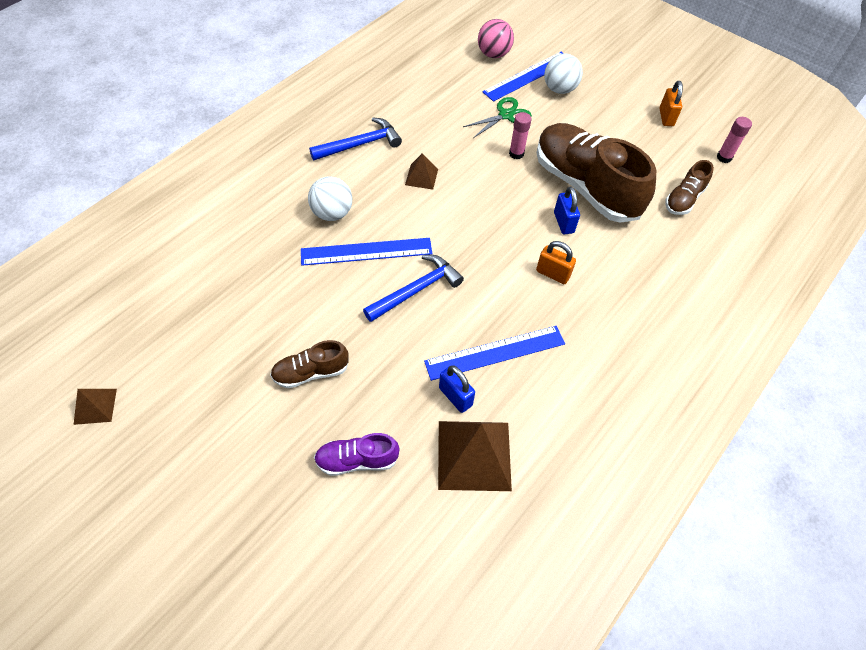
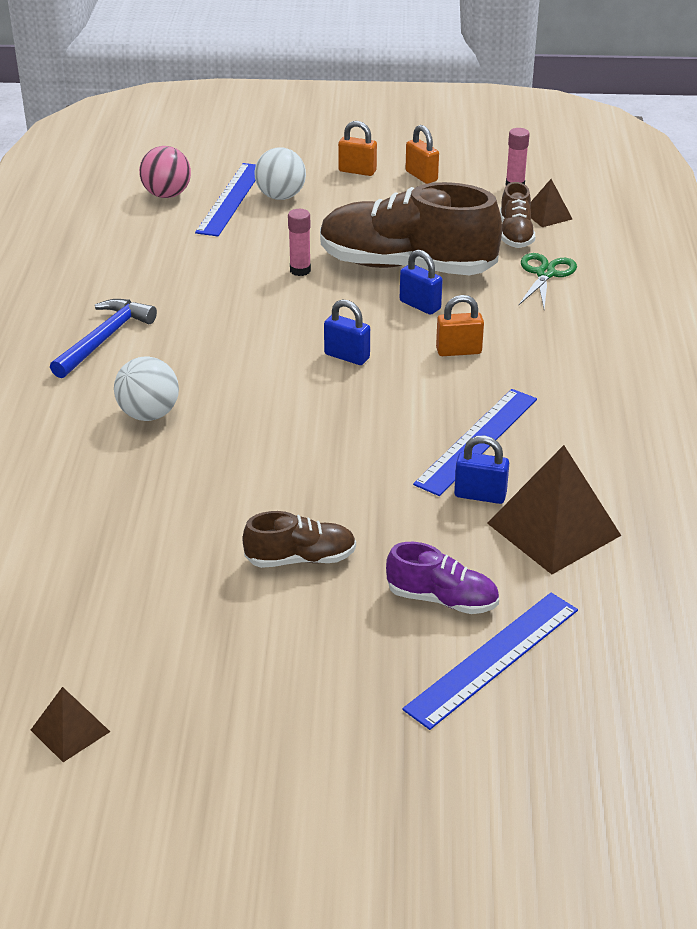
camera: 35 degrees left, 20 degrees down
(311, 372) = (301, 558): brown shoe -> brown shoe turned 135 degrees counterclockwise
(357, 460) = (442, 599): purple shoe -> purple shoe turned 120 degrees counterclockwise
(366, 251) = (233, 428): blue ruler -> blue ruler (493, 658)
(416, 290) = (332, 432): blue hammer -> none
(421, 177) = (216, 336): brown pyramid -> brown pyramid (547, 215)
(480, 237) = (347, 356): none -> blue padlock
(506, 115) = (248, 242): green scissors -> green scissors (545, 274)
(627, 92) = (357, 171): none -> orange padlock

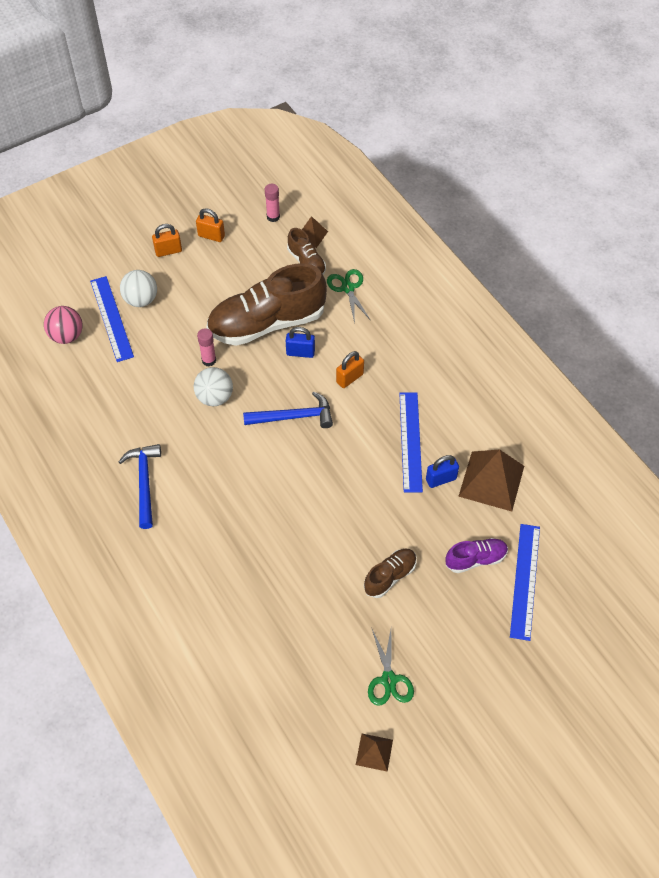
camera: 35 degrees left, 20 degrees up
(149, 414) = (224, 525): white ball -> white ball (215, 397)
(178, 664) = (388, 679): none -> green scissors
(347, 356) = (294, 417): blue padlock -> blue hammer

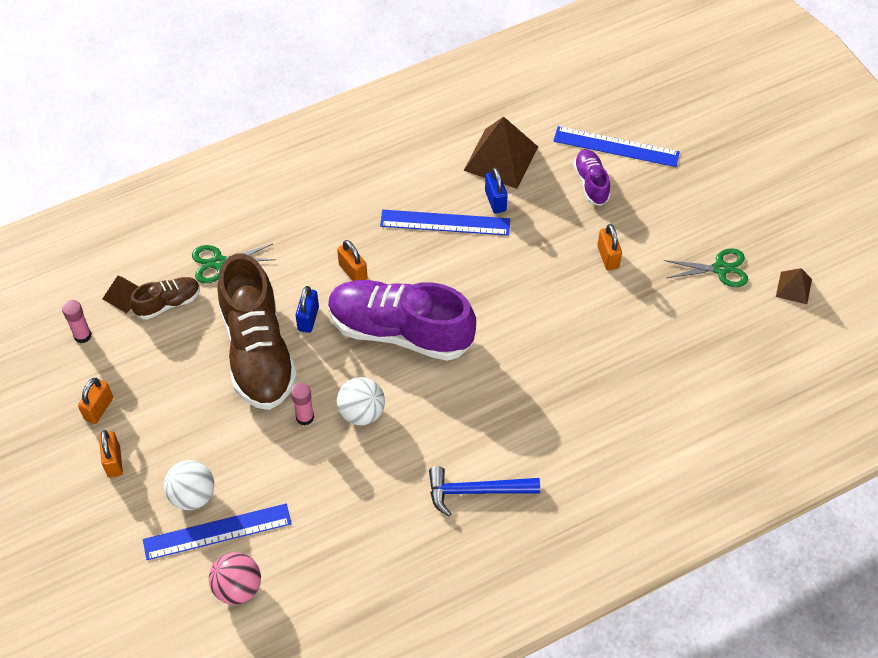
camera: 85 degrees left, 0 degrees up
(294, 417) = (400, 331): blue hammer -> purple shoe
(390, 576) = (608, 257): brown shoe -> orange padlock

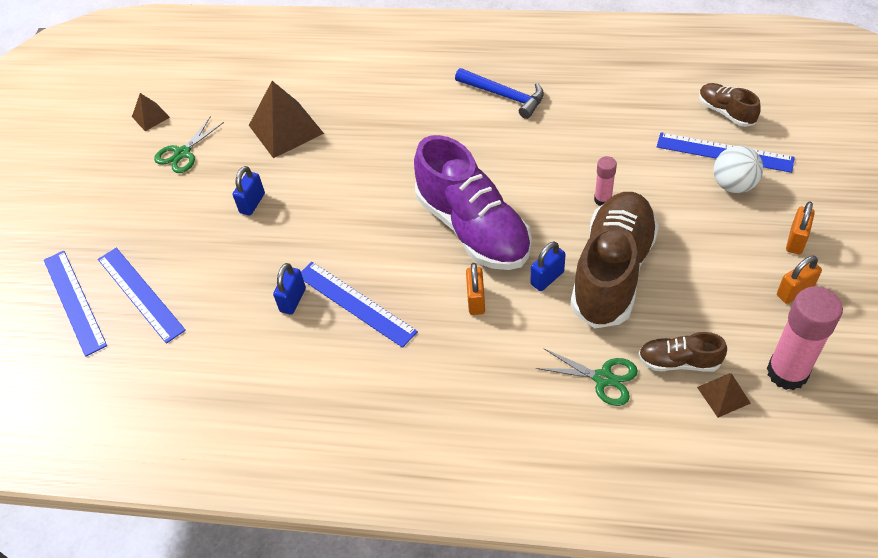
camera: 140 degrees left, 5 degrees down
(82, 335) = (787, 372): pink glue stick -> pink glue stick, size x1.94
(237, 587) = (725, 112): pink ball -> brown shoe
(362, 412) = (552, 182): white ball -> none
(501, 158) = (247, 340): brown pyramid -> brown pyramid (286, 129)
(591, 183) = (197, 272): purple shoe -> none
(608, 257) = (252, 203): orange padlock -> blue padlock
(659, 117) = (74, 301): none -> blue ruler
(720, 269) = (182, 153): green scissors -> green scissors turned 90 degrees counterclockwise

